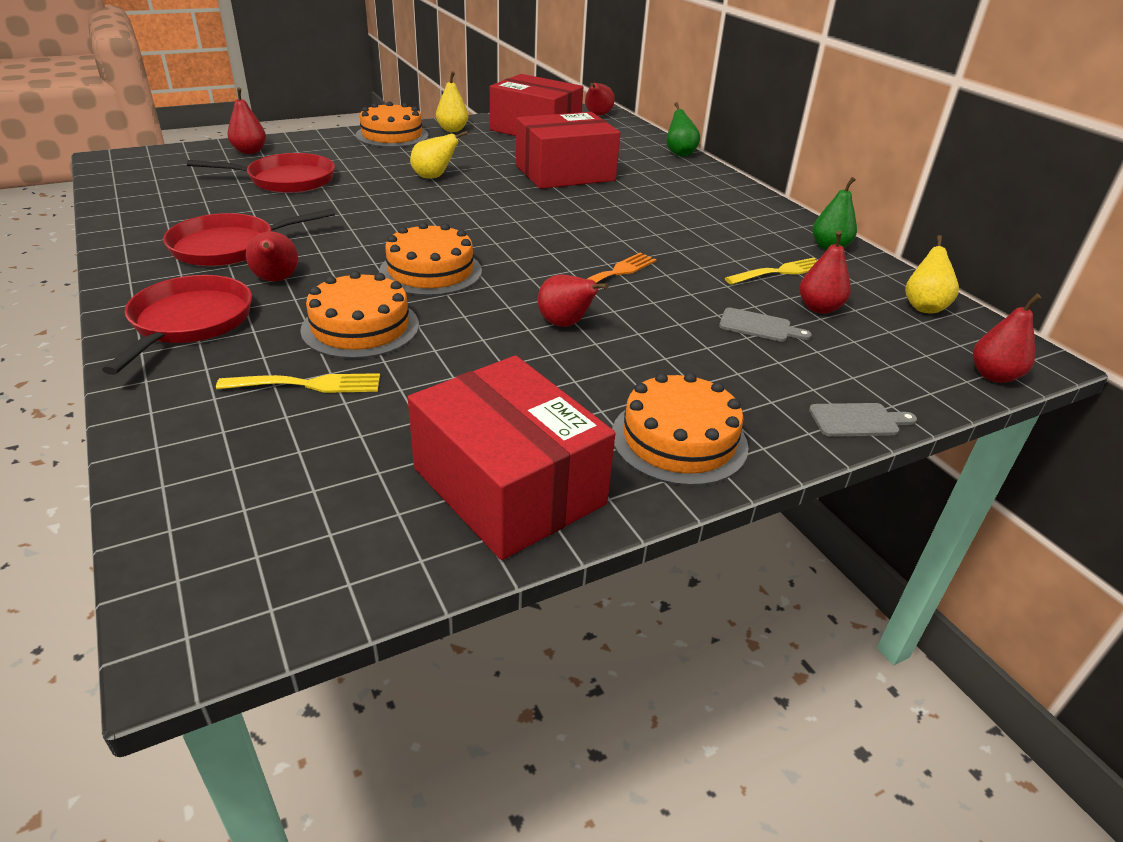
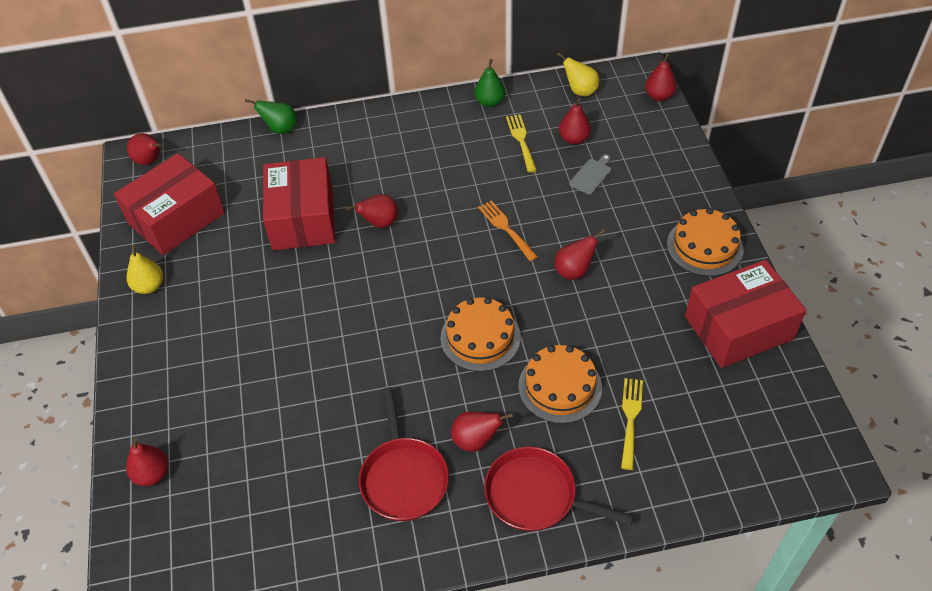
camera: 70 degrees left, 15 degrees up
(286, 180) = (253, 437): red pan -> none
(392, 135) = (147, 341): orange cake -> none
(434, 177) = (282, 316): yellow pear -> none
(580, 206) = (379, 223): none -> red pear
(857, 420) = (694, 168): grey cutting board -> none

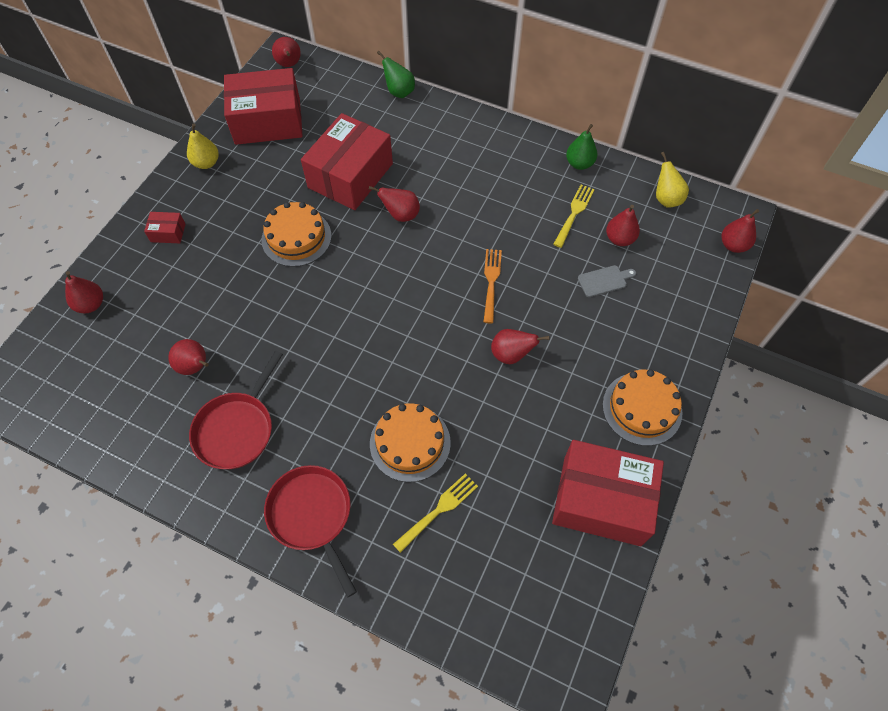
camera: 35 degrees right, 10 degrees up
(170, 366) = (168, 233): none -> red box
(475, 440) = (310, 439): red pear -> red pear (195, 367)
(480, 337) = (388, 359): orange cake -> orange cake (296, 237)

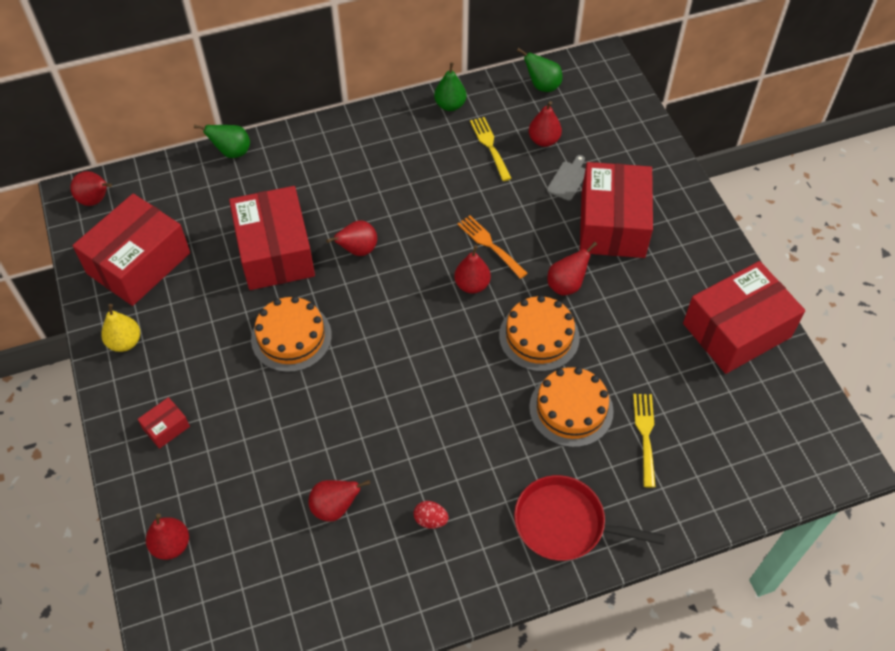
camera: 45 degrees left, 5 degrees down
(237, 429) = (430, 520): red pan -> red egg
(599, 340) = (612, 224): none -> red box
(642, 408) = (692, 247): orange cake -> orange cake (539, 336)
(666, 199) = (542, 86): yellow pear -> green pear
(733, 245) = (623, 86): red pear -> red pear (472, 285)

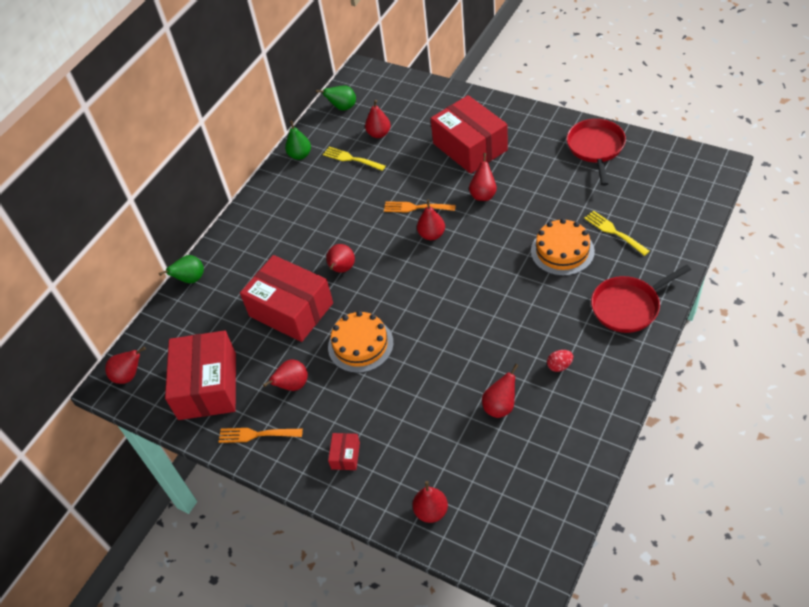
camera: 35 degrees left, 5 degrees down
(125, 342) = (256, 434): yellow pear -> orange fork
(199, 324) = (292, 385): none -> red pear
(539, 336) = (501, 230): orange cake -> none
(568, 179) = (417, 143): grey cutting board -> none
(736, 330) = (596, 148): red box -> red pan

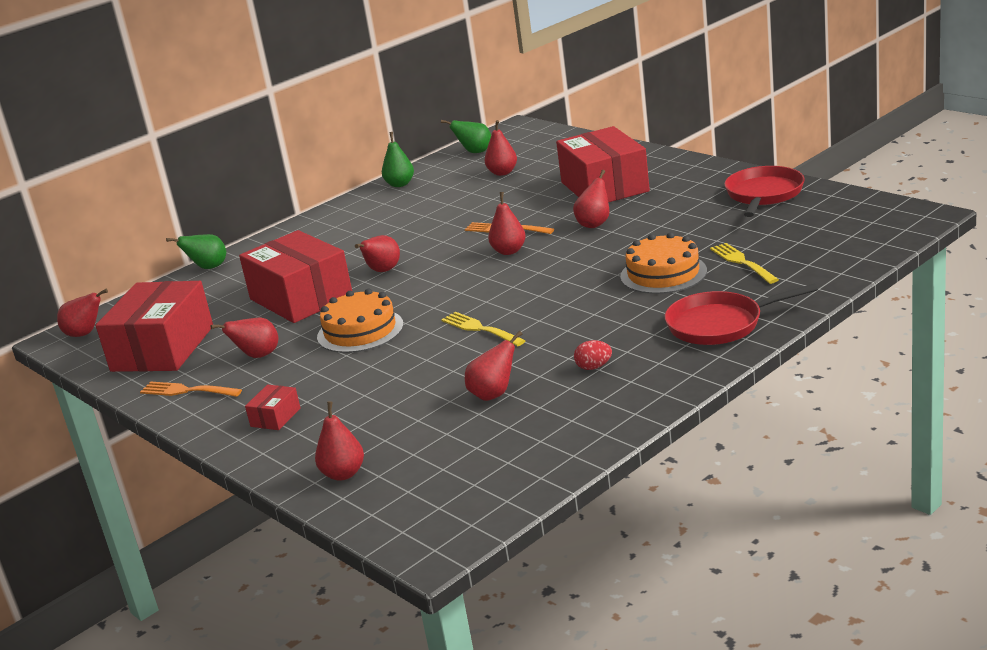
camera: 15 degrees right, 25 degrees down
(351, 159) = (456, 189): yellow fork -> yellow fork (480, 329)

